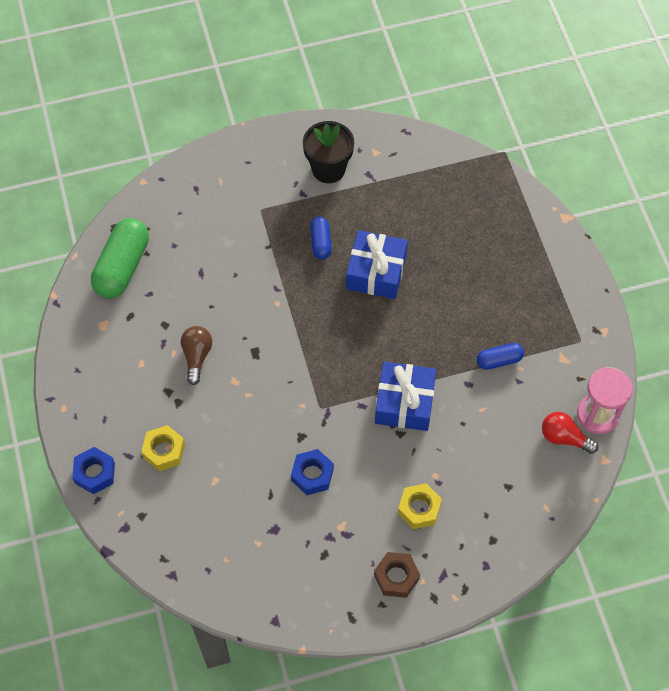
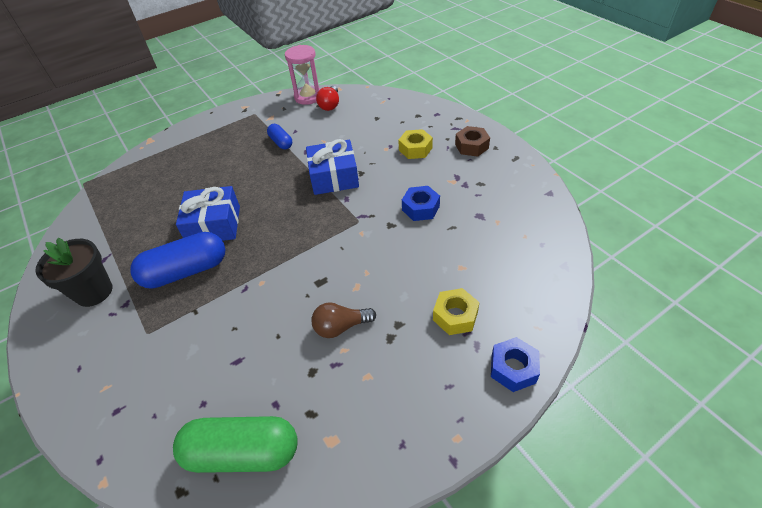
camera: 105 degrees left, 15 degrees down
(321, 242) = (186, 271): blue capsule -> blue capsule, size x1.89

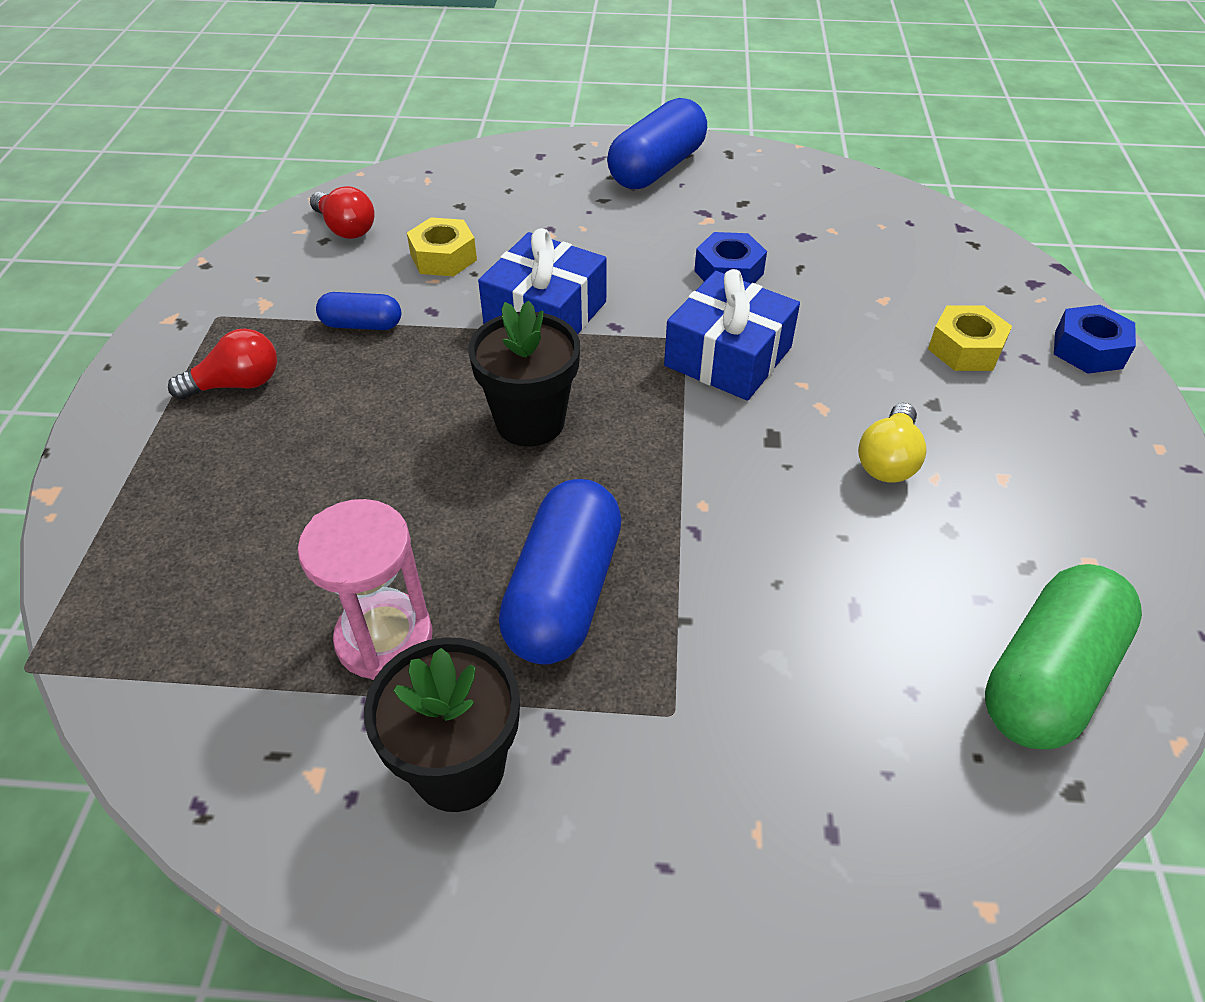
camera: 55 degrees left, 0 degrees up
(214, 225) = (480, 503): blue gift -> blue gift (728, 356)
(226, 139) = (237, 384): none -> red light bulb
(267, 211) = (530, 422): none -> black flower pot
(308, 97) = (279, 238): pink hourglass -> pink hourglass (384, 638)
(341, 327) = (888, 460): brown light bulb -> yellow light bulb
(415, 149) = (593, 212): yellow nut -> yellow nut (443, 257)
(471, 146) = (656, 168): brown nut -> blue capsule

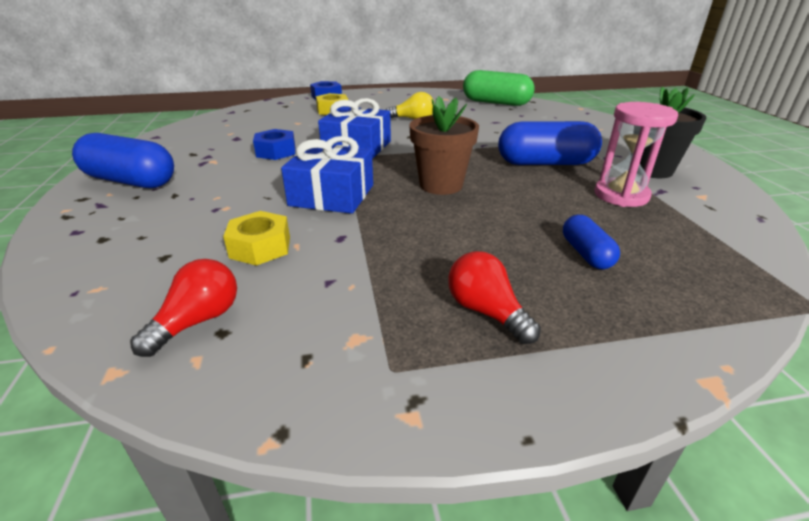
camera: 105 degrees left, 15 degrees down
(362, 325) = (371, 265): blue capsule -> blue capsule (586, 254)
(530, 422) = (441, 185): black flower pot -> brown flower pot

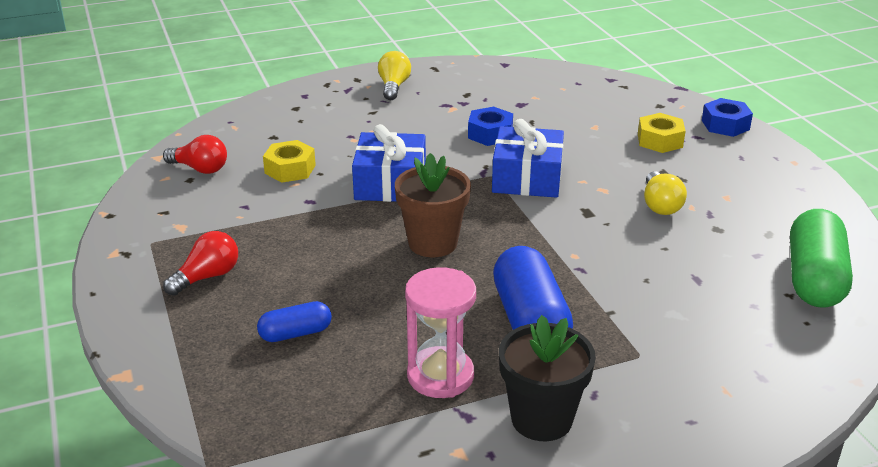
camera: 80 degrees right, 0 degrees up
(131, 181) = (393, 86): blue capsule -> yellow light bulb

